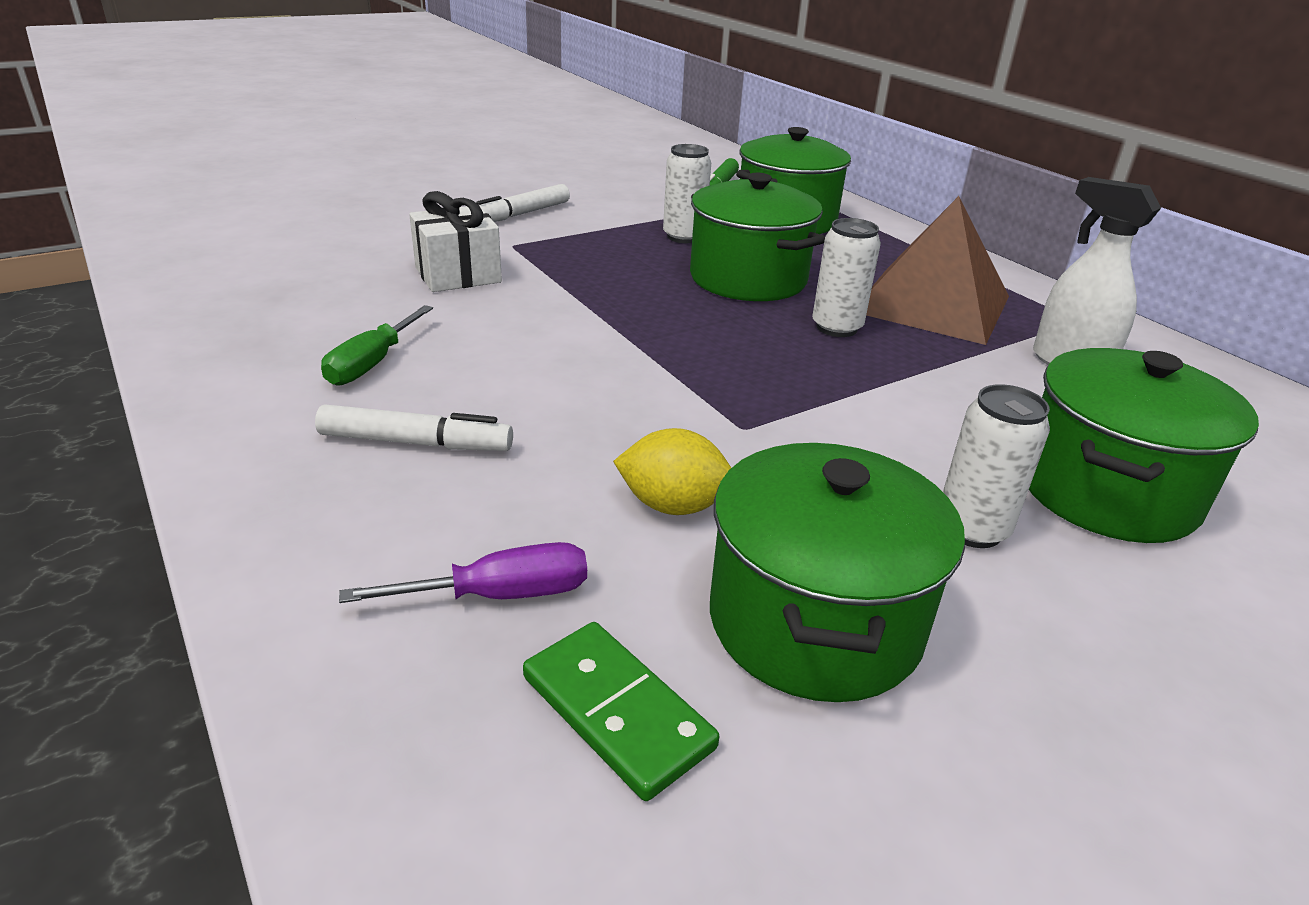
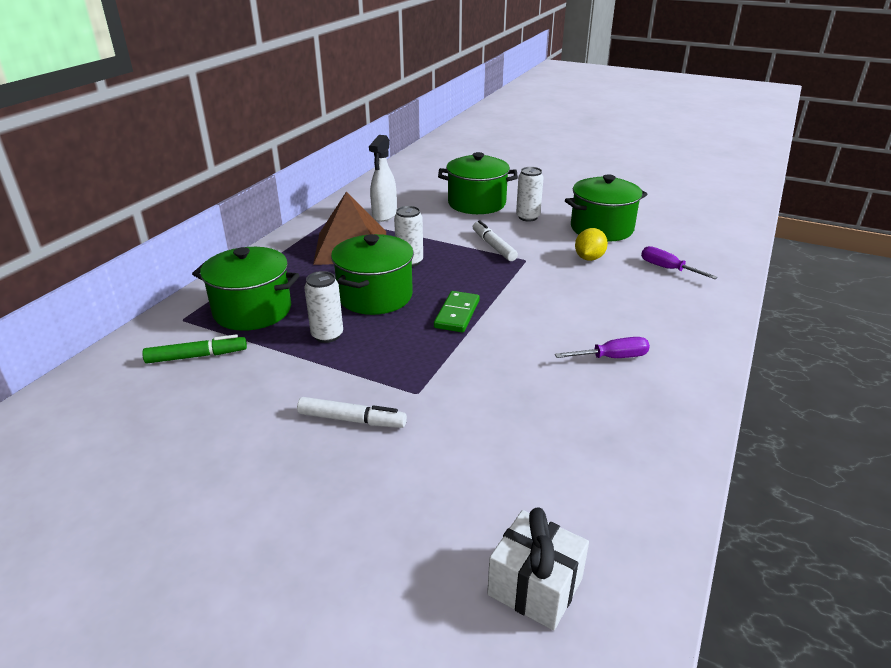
camera: 120 degrees left, 0 degrees up
(372, 364) = (612, 357): green screwdriver -> purple screwdriver
(416, 443) = (638, 315): white marker -> white marker (493, 246)
(458, 275) = (489, 388): white gift -> white gift (535, 586)
(616, 712) = (669, 242): green domino -> green domino (457, 314)
(673, 505) = (589, 258): yellow lemon -> yellow lemon turned 45 degrees clockwise

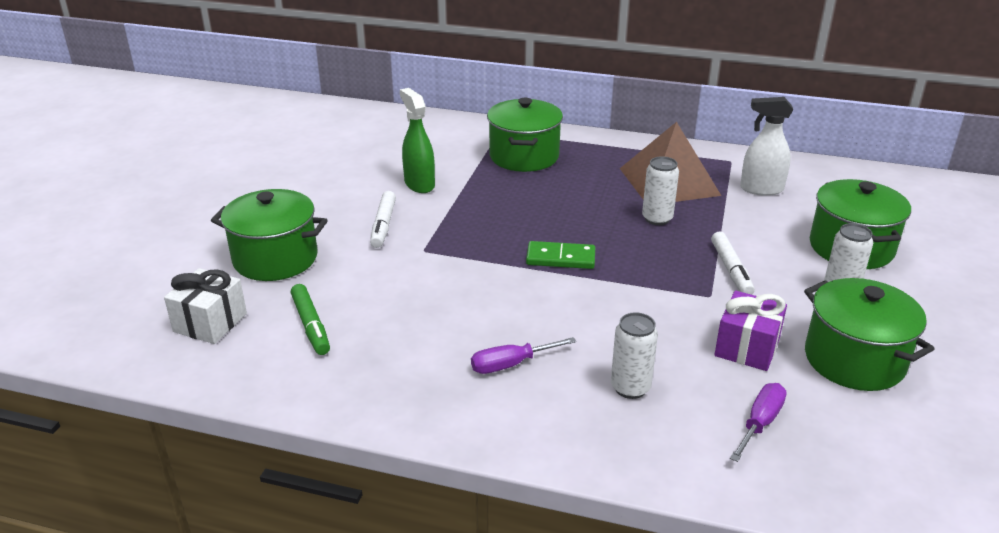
camera: 80 degrees right, 0 degrees up
(197, 356) = (451, 149): green marker -> green marker (311, 325)
(269, 386) = (419, 184): none -> green spray bottle
(327, 335) = (498, 196): white can -> white can (630, 388)
(375, 296) = (575, 209): green pot -> green pot (275, 259)
(493, 246) = (731, 270): white marker -> white marker turned 120 degrees clockwise
(589, 258) = (747, 347): yellow lemon -> purple gift
(612, 357) = (510, 364): purple screwdriver -> purple screwdriver turned 90 degrees clockwise

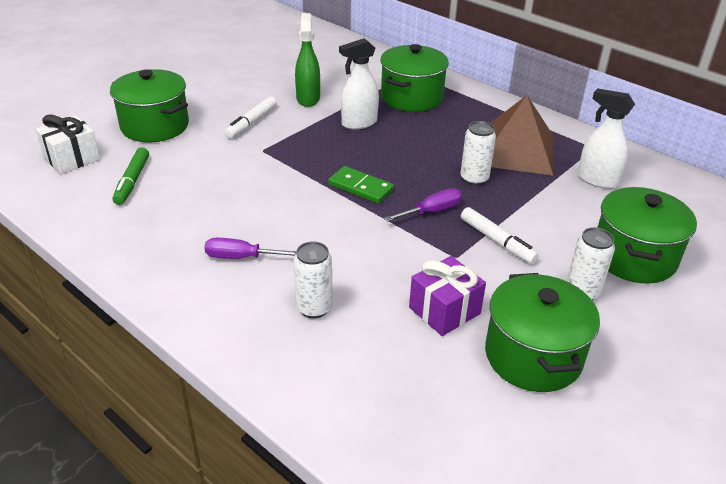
camera: 25 degrees right, 5 degrees up
(496, 195) = (359, 123): none -> white spray bottle
(731, 270) = (497, 241): white marker -> white marker turned 60 degrees counterclockwise
(760, 423) = (392, 376): purple screwdriver -> purple screwdriver (432, 211)

